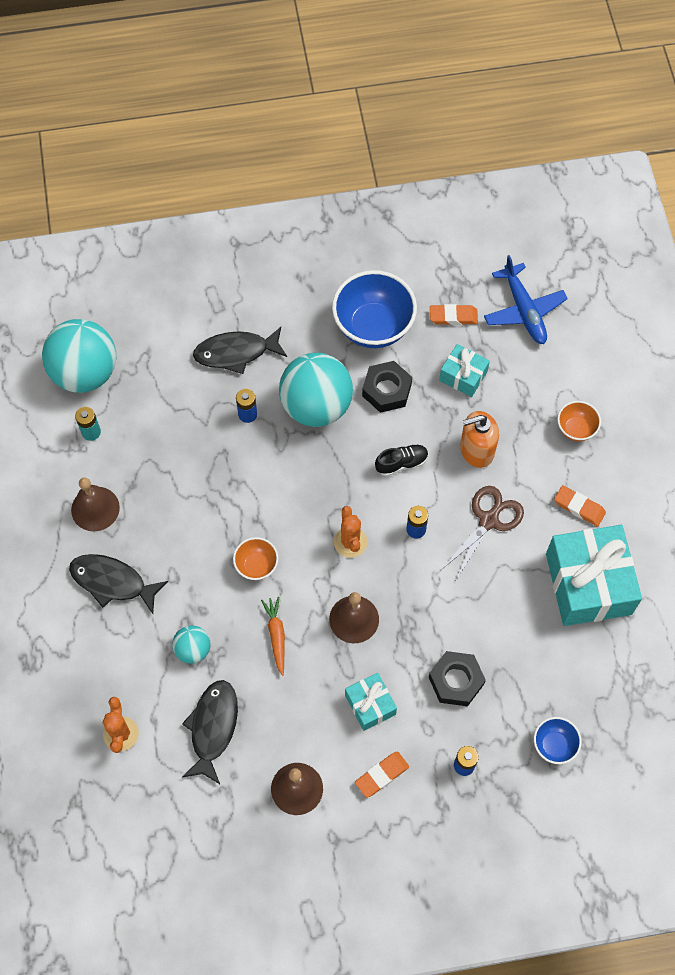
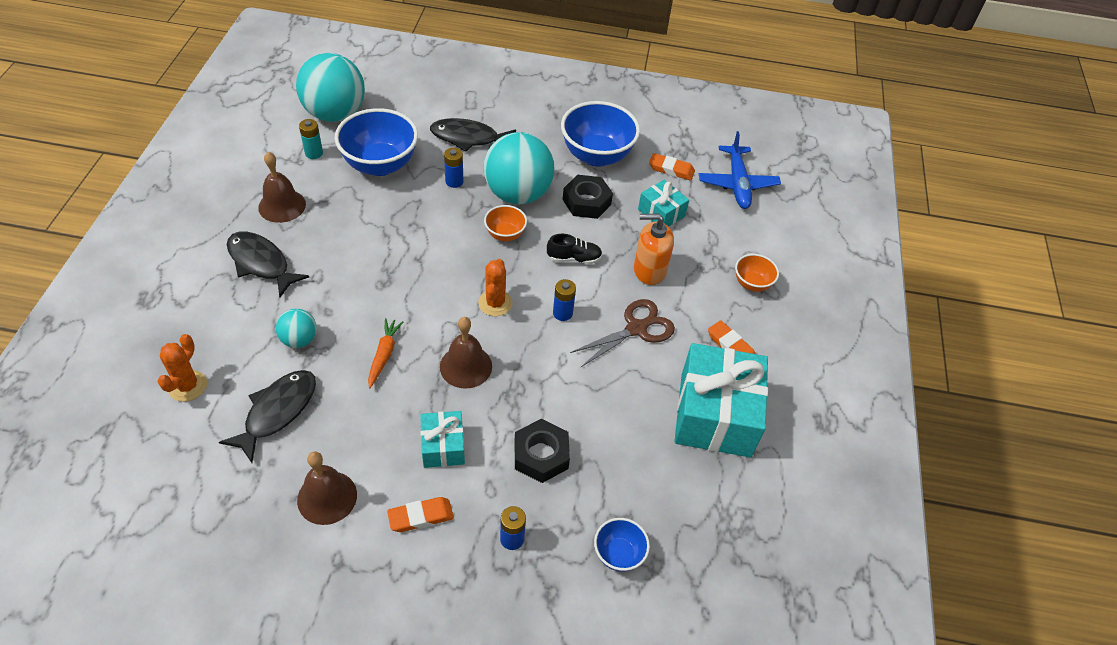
camera: 15 degrees right, 15 degrees down
(164, 421) = (380, 165): none -> blue bowl
(256, 565) = (398, 293): orange bowl -> orange bowl (505, 234)

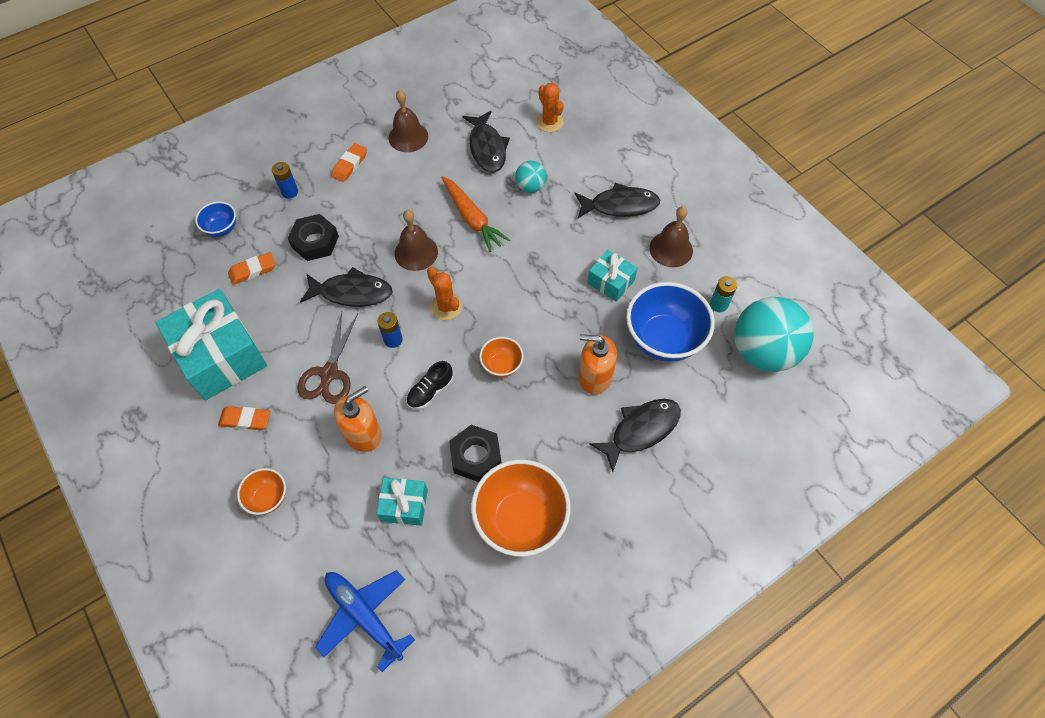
camera: 140 degrees right, 10 degrees up
(384, 355) = (472, 218): orange carrot -> orange carrot, size x1.53
(443, 446) = (377, 202): turquoise gift -> turquoise gift (610, 282)
(454, 181) = (594, 376): blue battery -> orange soap dispenser
(518, 194) = (536, 411): turquoise ball -> none
(556, 377) = (352, 293): none -> black fish
(596, 156) = (520, 519): blue bowl -> orange bowl
(671, 169) = (441, 571): orange eraser -> orange eraser (253, 270)

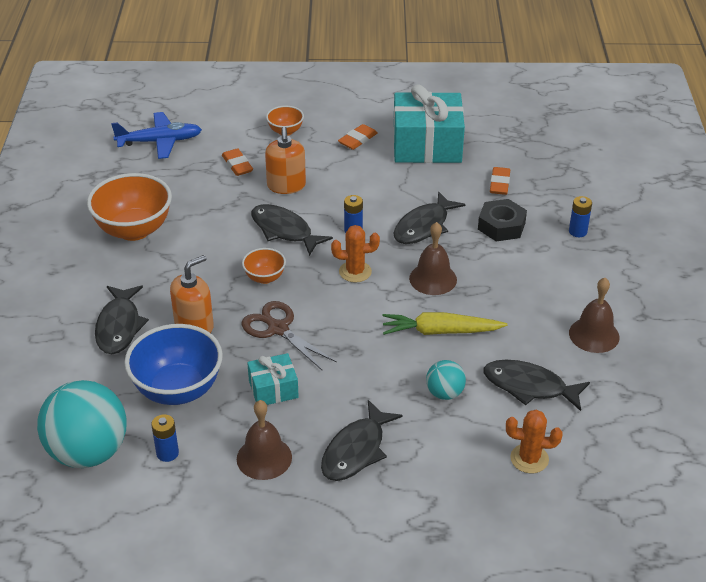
camera: 125 degrees right, 20 degrees down
(222, 229) = (563, 182): blue bowl -> none
(329, 374) = (356, 188): brown scissors -> brown scissors (277, 328)
(350, 165) = (584, 280): orange eraser -> orange eraser (237, 165)
(404, 505) = (210, 183): turquoise gift -> none
(430, 391) = (284, 230): black shoe -> black fish
(472, 218) = (440, 331): orange carrot -> yellow carrot
(475, 456) = (205, 230): black nut -> none
(718, 304) = (167, 453): turquoise battery -> blue battery

